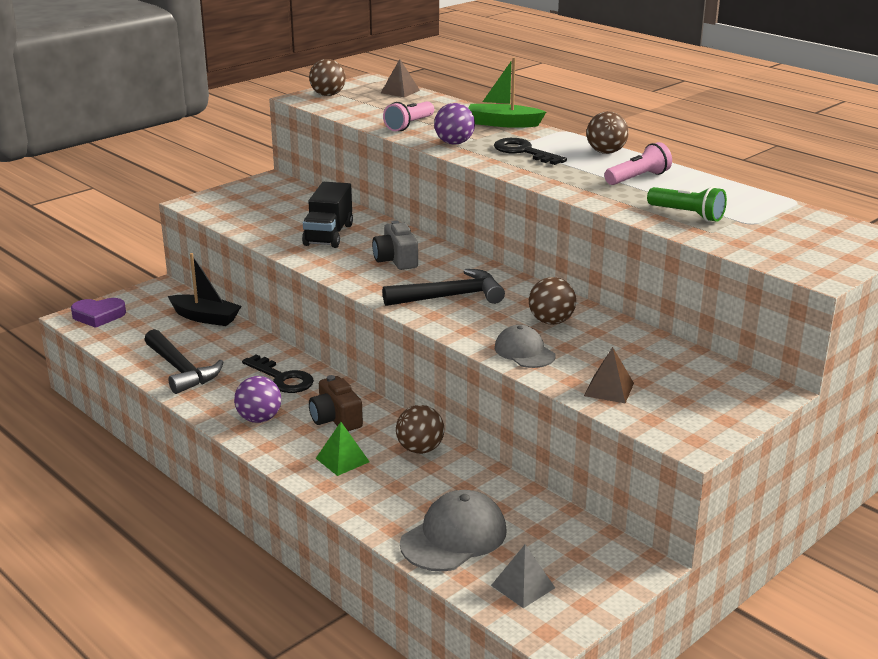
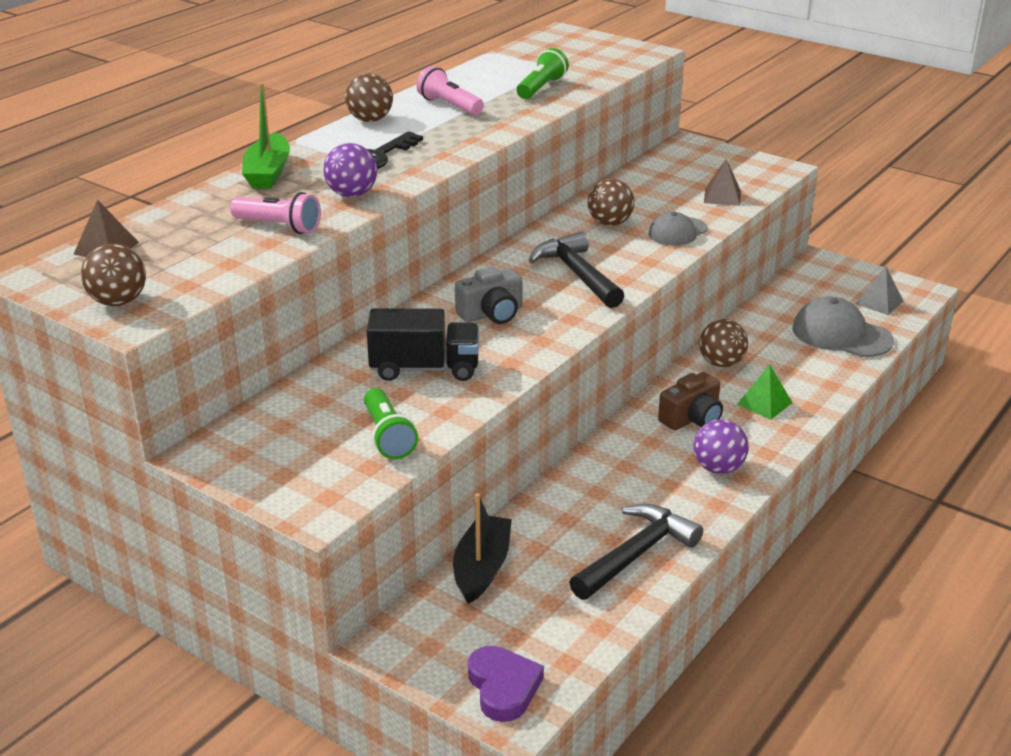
camera: 100 degrees left, 5 degrees up
(254, 221) = (388, 436): none -> green flashlight
(282, 378) = (623, 468): black key -> none

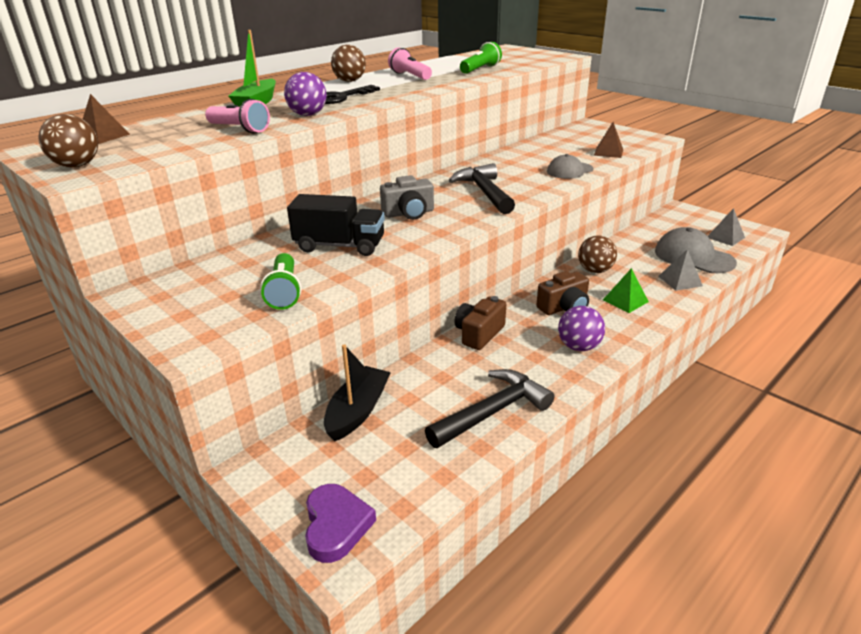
camera: 10 degrees right, 0 degrees up
(596, 461) = (479, 334): none -> brown camera
(610, 223) = (519, 164): brown ball -> none
(827, 371) = (680, 281): none -> grey pyramid

